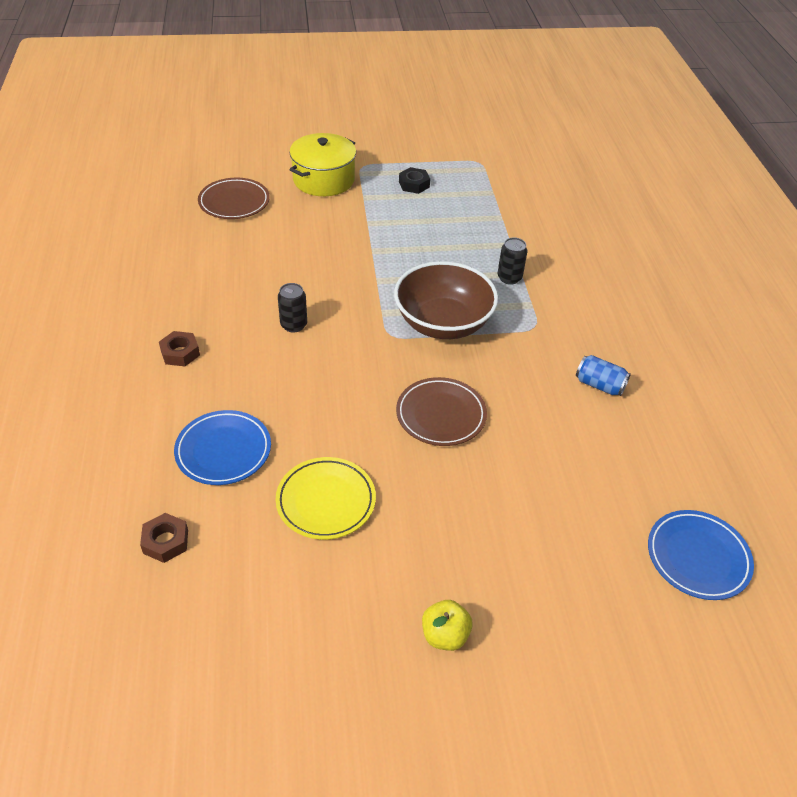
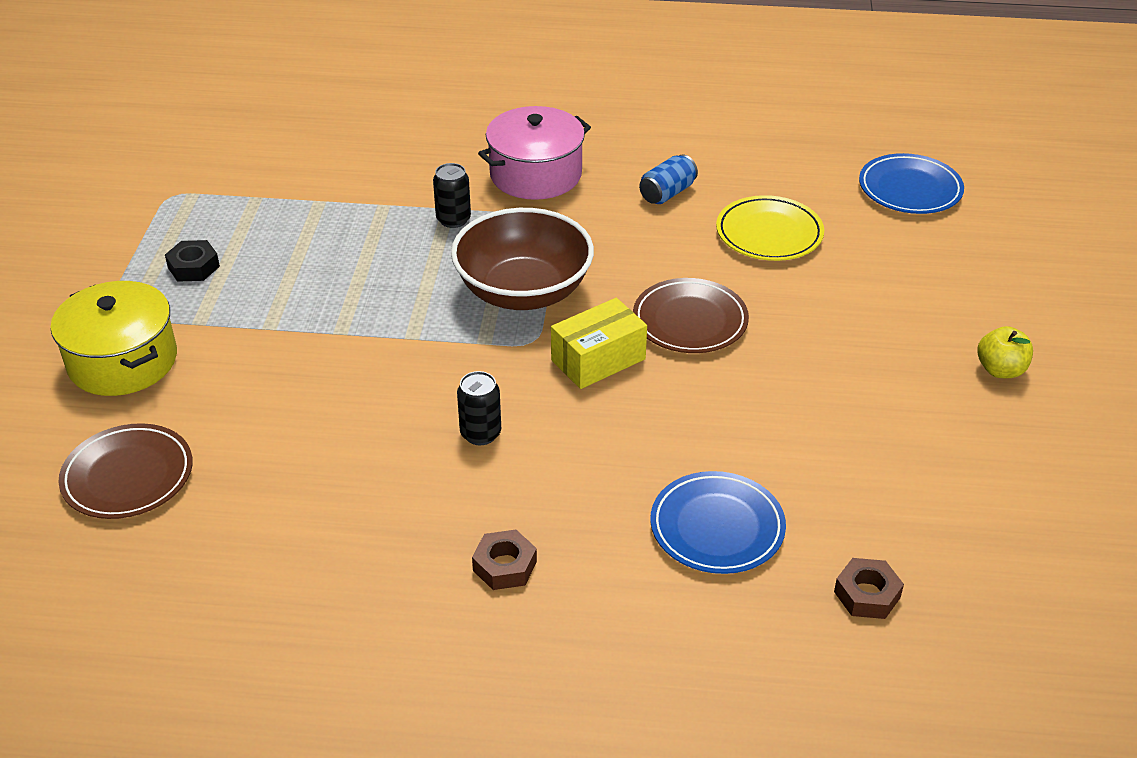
camera: 75 degrees left, 5 degrees down
(326, 501) = (814, 437): yellow plate -> yellow plate (769, 234)
(381, 370) = (598, 359): none -> yellow box
(584, 309) = (536, 174): none -> pink pot

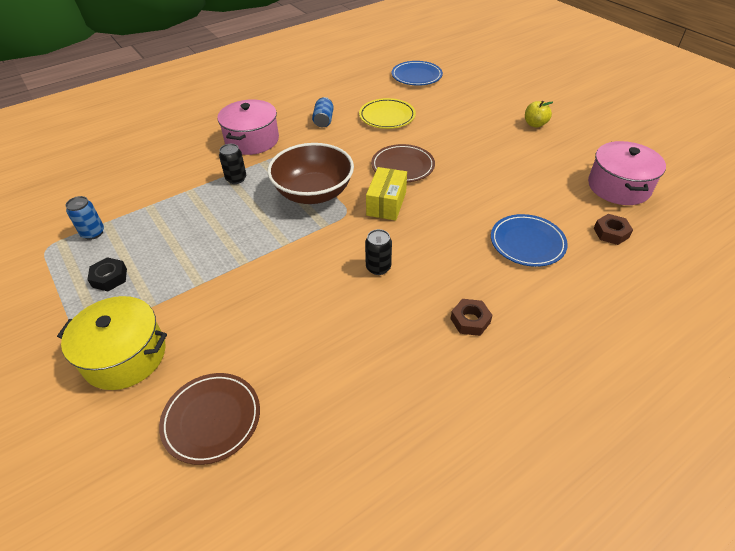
camera: 40 degrees left, 5 degrees up
(231, 203) = (93, 233): none -> blue can
(991, 543) = (618, 187): none -> pink pot

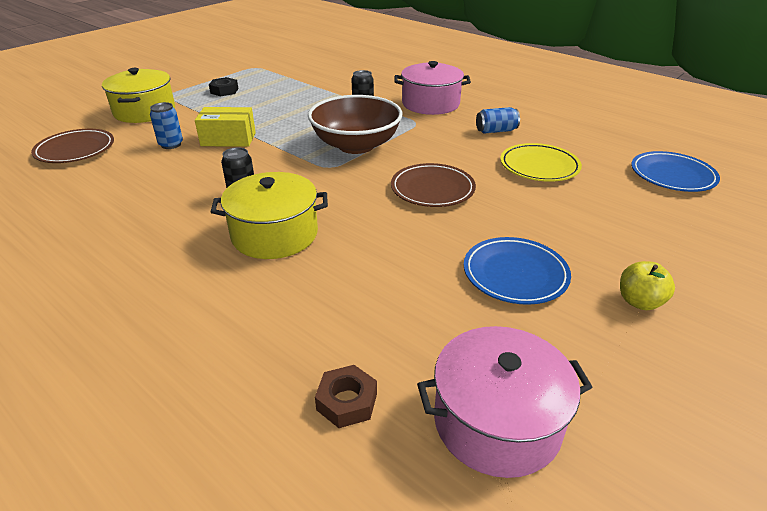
camera: 75 degrees right, 10 degrees down
(93, 233) = (273, 76): blue can -> blue can (171, 144)
(386, 203) = (353, 187): yellow box -> yellow box (228, 139)
(445, 251) = (274, 234): none -> yellow pot
(470, 320) = (157, 261): brown nut -> none
(527, 243) = (301, 301): blue plate -> blue plate (515, 274)

